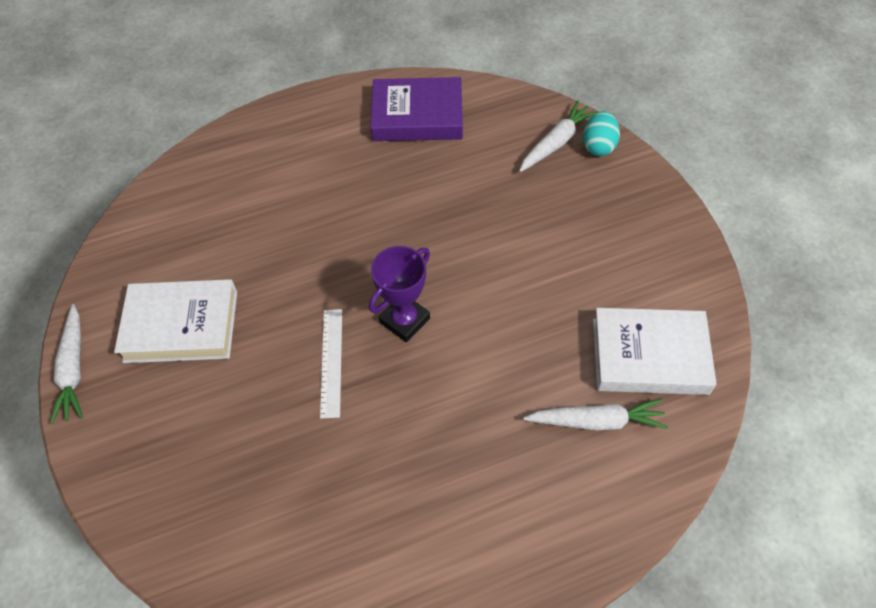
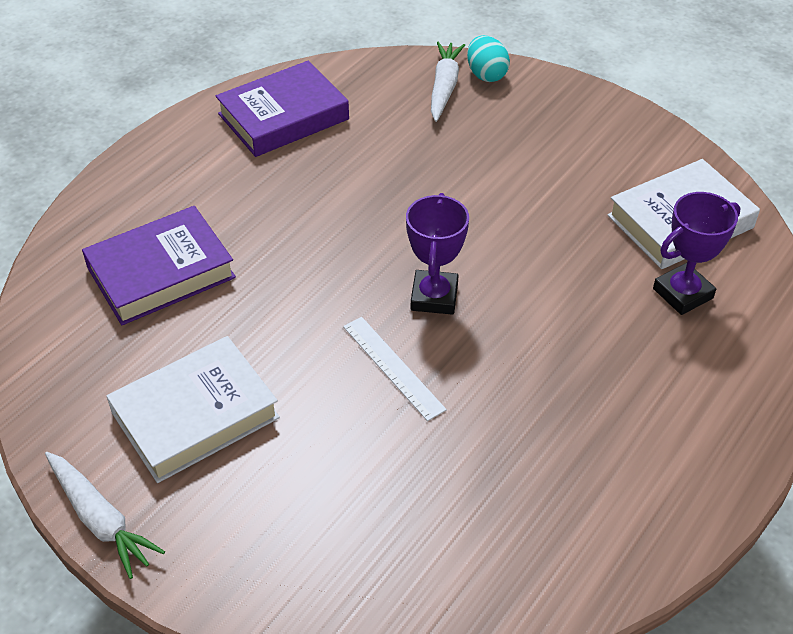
camera: 35 degrees left, 10 degrees down
(243, 204) = (161, 272): none -> purple book
(596, 421) = (682, 293): white carrot -> purple trophy

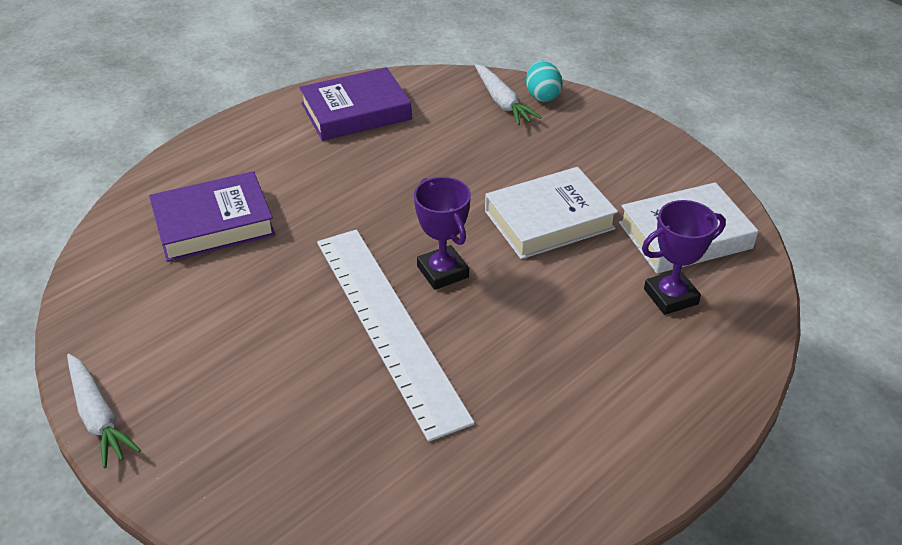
camera: 10 degrees right, 5 degrees down
(195, 415) = (205, 342): white book -> white book (549, 220)
(393, 367) = (389, 325): white ruler -> white ruler, size x2.22
(434, 297) = (443, 272): purple trophy -> purple trophy turned 45 degrees counterclockwise
(444, 87) = (502, 102): white carrot -> white carrot turned 135 degrees clockwise

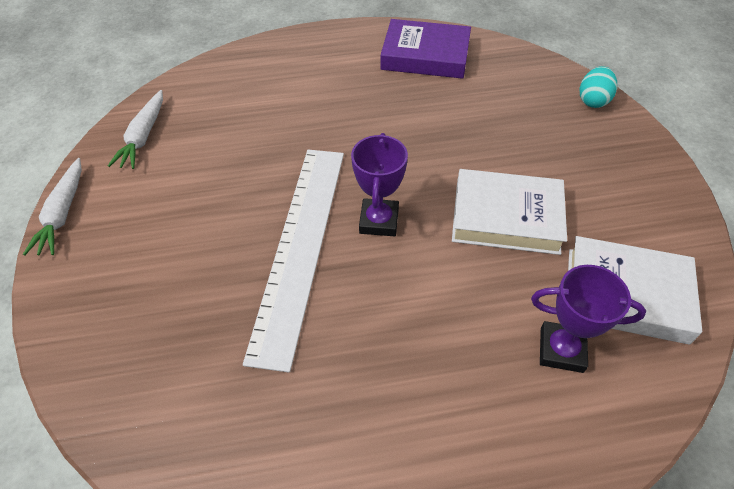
camera: 35 degrees right, 10 degrees up
(213, 223) = (253, 103): purple book -> none
(502, 102) = (552, 93): white carrot -> white carrot (143, 136)

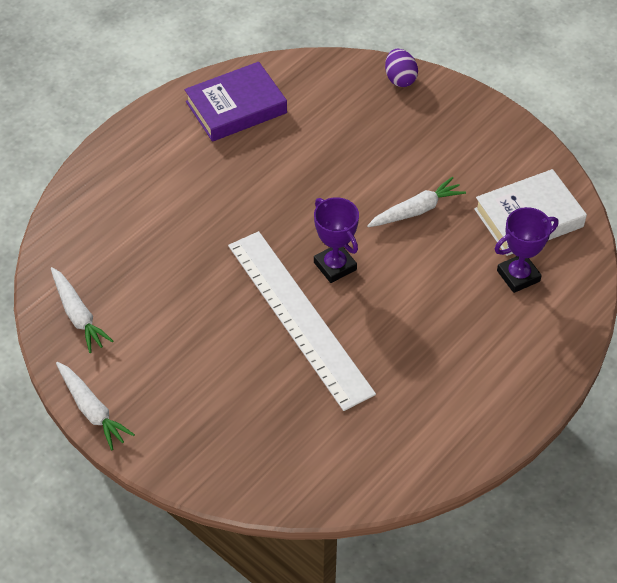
camera: 40 degrees left, 0 degrees up
(506, 217) = (416, 210): white book -> white carrot
(593, 100) = (400, 79): turquoise egg -> purple egg

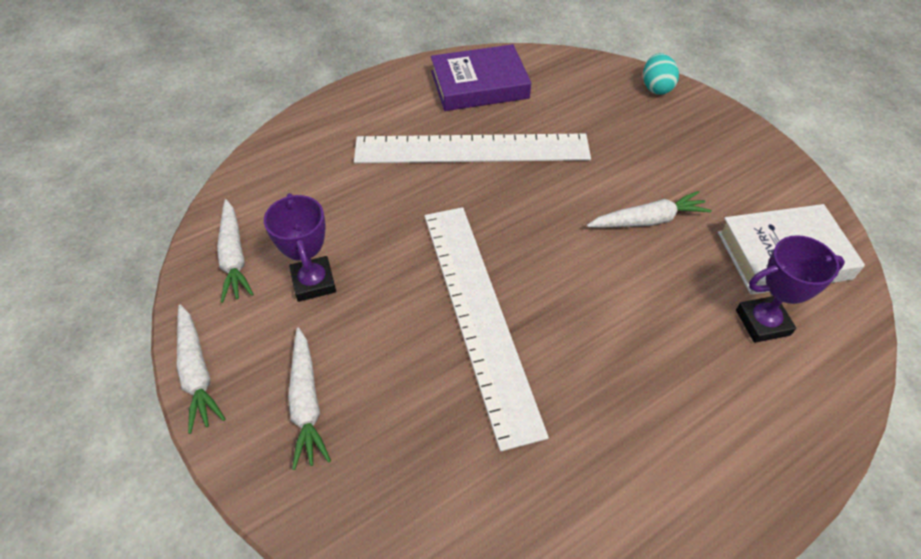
camera: 15 degrees right, 0 degrees up
(188, 411) = (306, 403): none -> white carrot
(249, 175) = (472, 149): none -> white ruler
(335, 266) = (538, 263): purple trophy -> purple trophy (314, 282)
(400, 79) = (656, 88): purple egg -> turquoise egg

